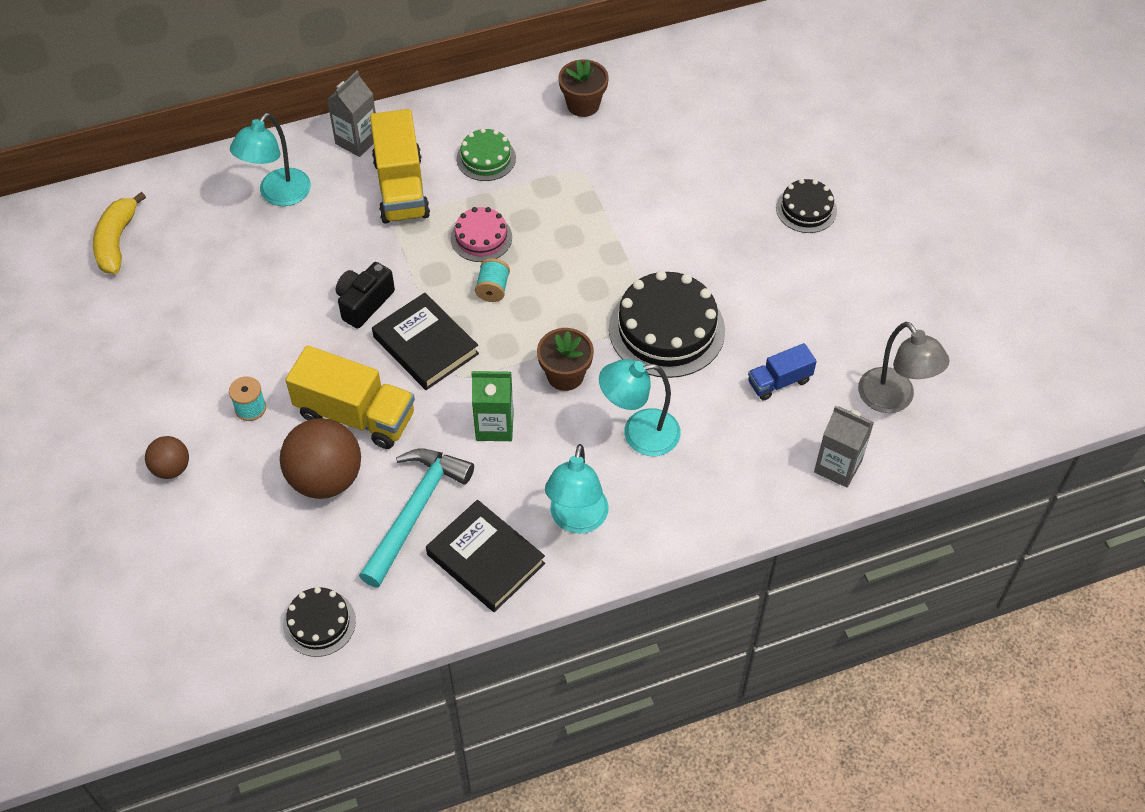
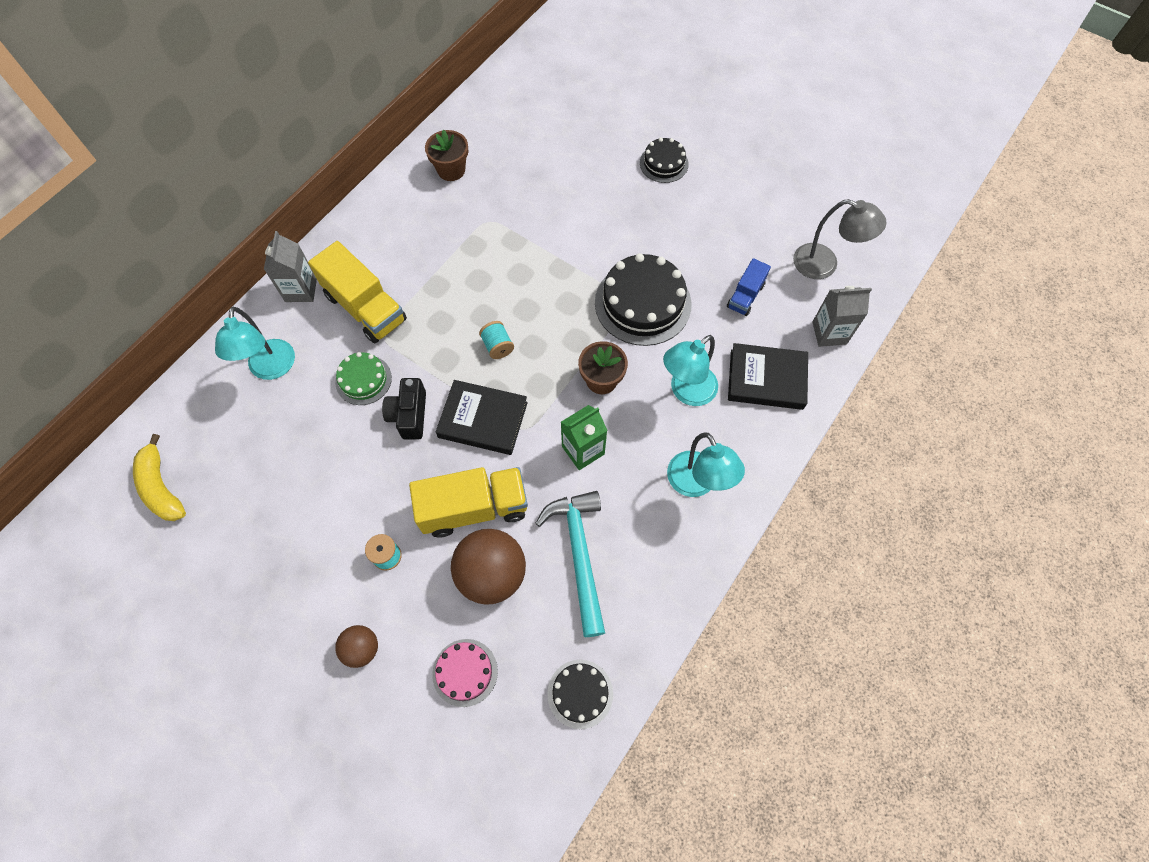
camera: 35 degrees left, 10 degrees up
(481, 237) = (457, 312): pink cake -> pink cake (465, 672)
(485, 559) = (659, 557): black book -> black book (766, 379)
(486, 158) = (412, 249): green cake -> green cake (363, 380)

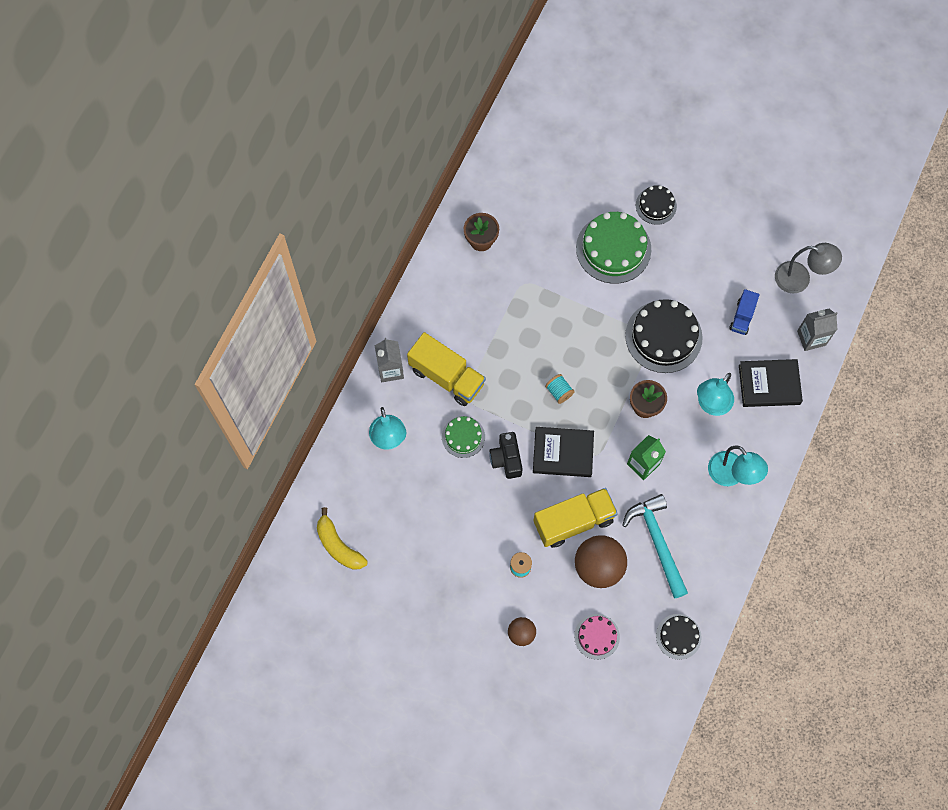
camera: 10 degrees left, 5 degrees up
(603, 200) = (613, 248): none -> green cake

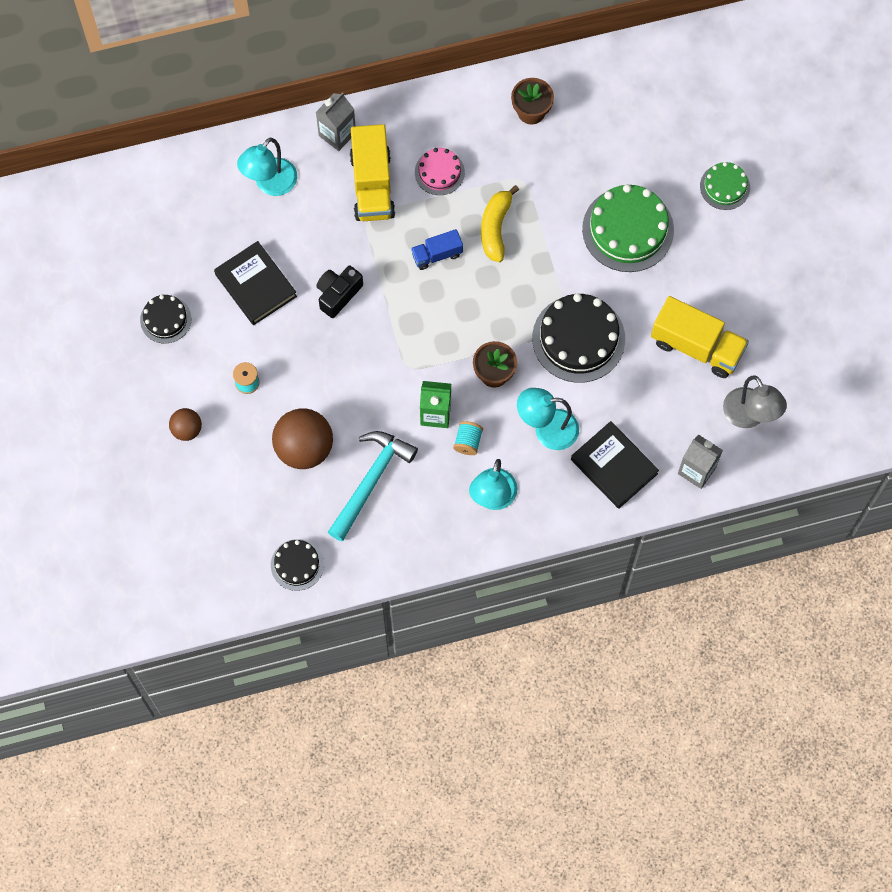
camera: 50 degrees right, 0 degrees up
(338, 545) = (138, 219): yellow banana -> yellow banana (495, 228)
(463, 437) = (327, 242): green cake -> green cake (725, 186)
(559, 392) = (442, 290): turquoise spool -> turquoise spool (468, 442)
(563, 453) = (385, 337): black book -> black book (255, 285)
(573, 521) = (328, 395): yellow truck -> yellow truck (697, 346)
(597, 636) = (238, 495): pink cake -> pink cake (439, 172)
(656, 205) = (707, 233): black cake -> black cake (165, 319)
(742, 317) = (662, 393): blue truck -> blue truck (437, 254)

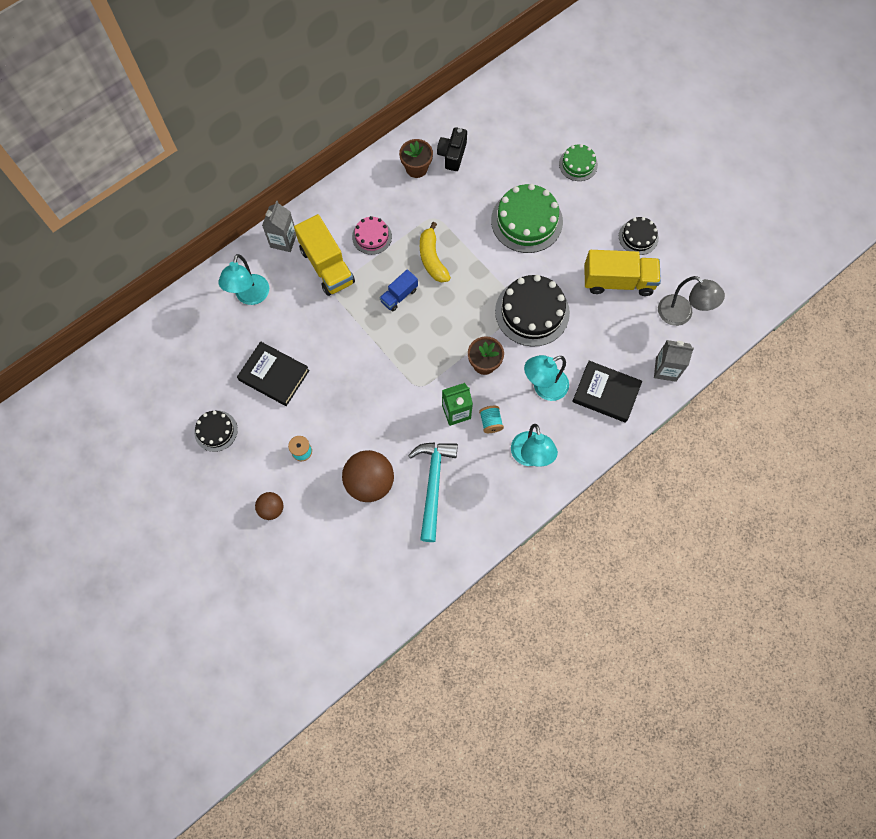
camera: 25 degrees left, 0 degrees up
(297, 564) = (408, 576): black cake -> black cake (638, 237)
(338, 294) = (340, 355): black camera -> black camera (452, 155)

